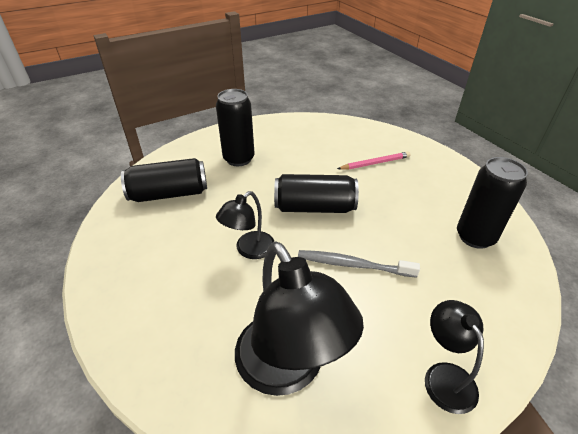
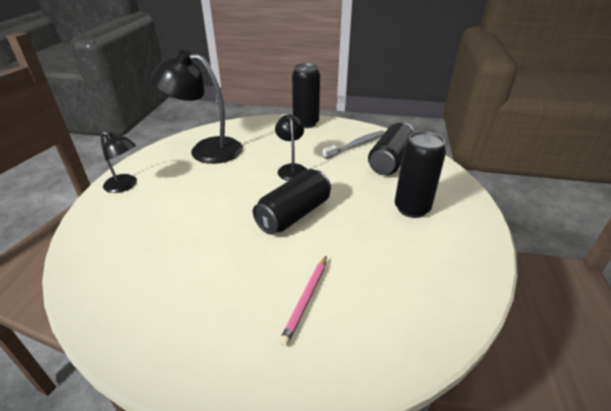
camera: 130 degrees right, 5 degrees down
(353, 265) = (221, 199): grey toothbrush -> grey toothbrush (356, 145)
(475, 237) = (137, 281): black can -> black can (306, 123)

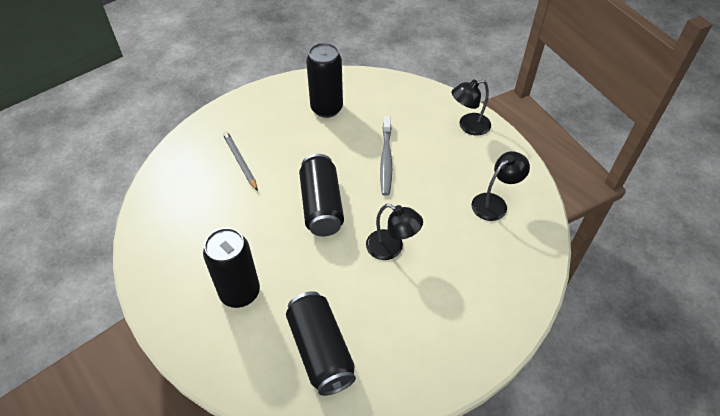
camera: 130 degrees right, 15 degrees up
(206, 149) = (494, 203): black lamp -> black lamp, size x0.55
(305, 300) = (240, 161): pink pencil -> grey pencil
(306, 123) = (489, 336): black can -> black can (326, 108)
(356, 145) = (384, 346): grey toothbrush -> grey toothbrush (386, 160)

